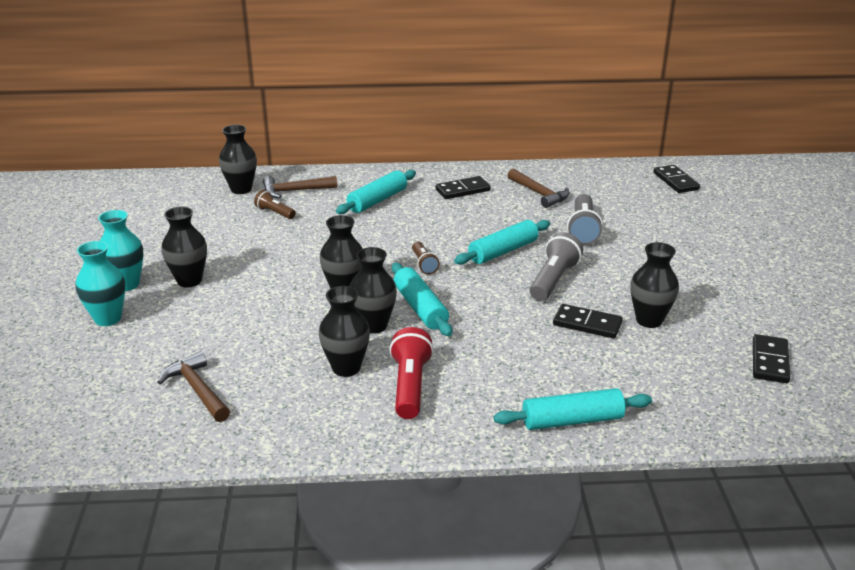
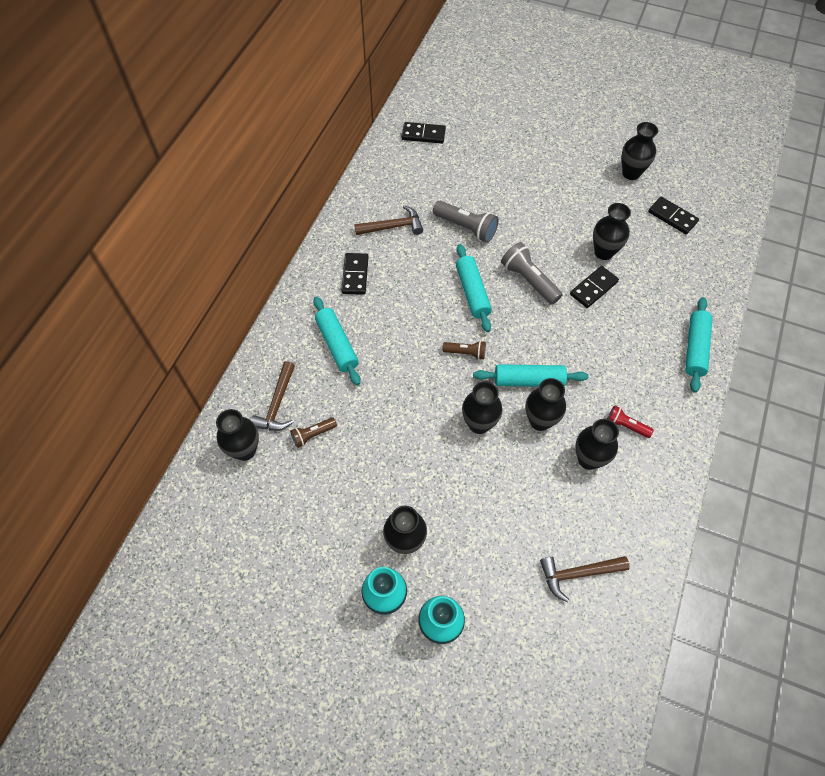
camera: 65 degrees left, 30 degrees up
(410, 386) = (626, 426): red flashlight -> red flashlight, size x0.59
(800, 315) = (631, 173): none -> black vase

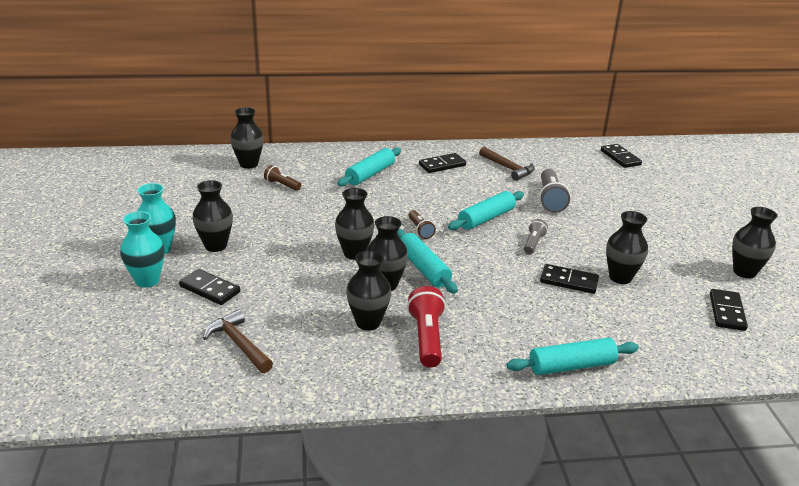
camera: 60 degrees right, 30 degrees down
(277, 404) = (296, 165): brown hammer -> none
(482, 571) = (210, 289): none -> black domino
(529, 280) = (533, 243): grey flashlight -> grey flashlight, size x0.59
(626, 426) = (426, 338): red flashlight -> red flashlight, size x1.69

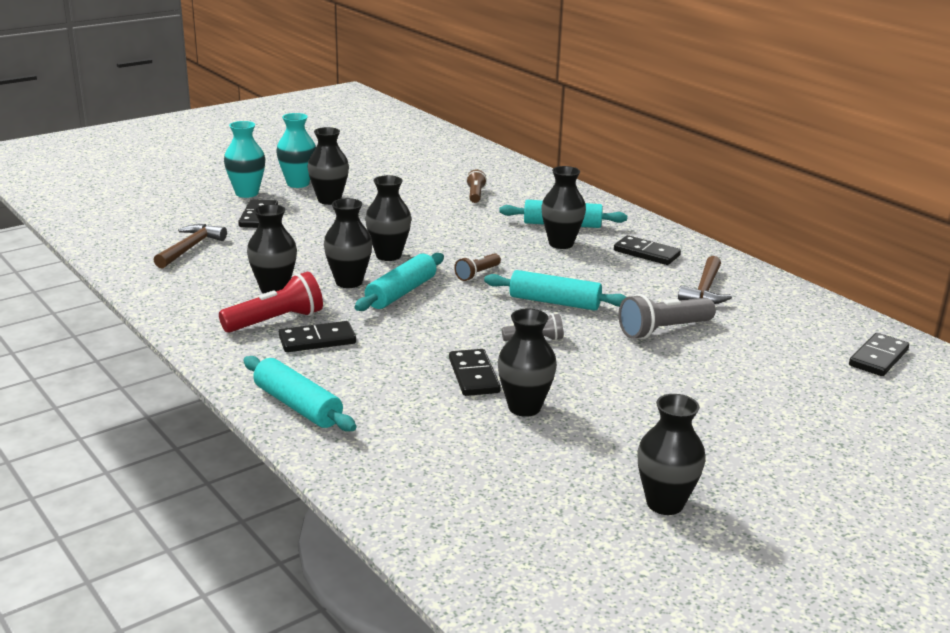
camera: 60 degrees right, 5 degrees down
(249, 164) = (494, 172): black vase -> black vase (561, 244)
(727, 312) = (531, 499): black domino -> black domino (317, 340)

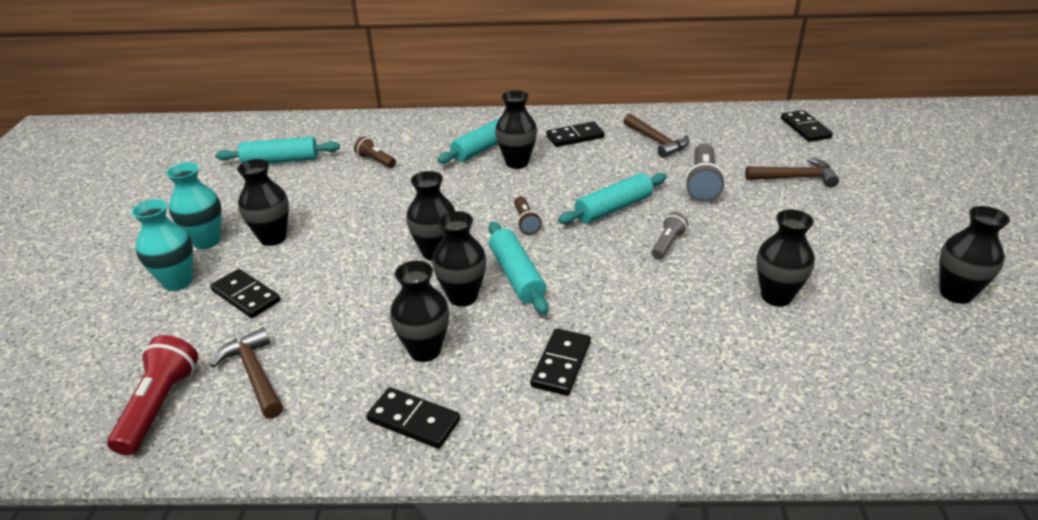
camera: 50 degrees left, 10 degrees up
(275, 321) = (494, 376): red flashlight -> red flashlight (159, 406)
(298, 406) = (683, 430): turquoise rolling pin -> turquoise rolling pin (280, 160)
(473, 376) = (704, 300): black domino -> black domino (413, 420)
(755, 374) = (795, 178): none -> brown hammer

